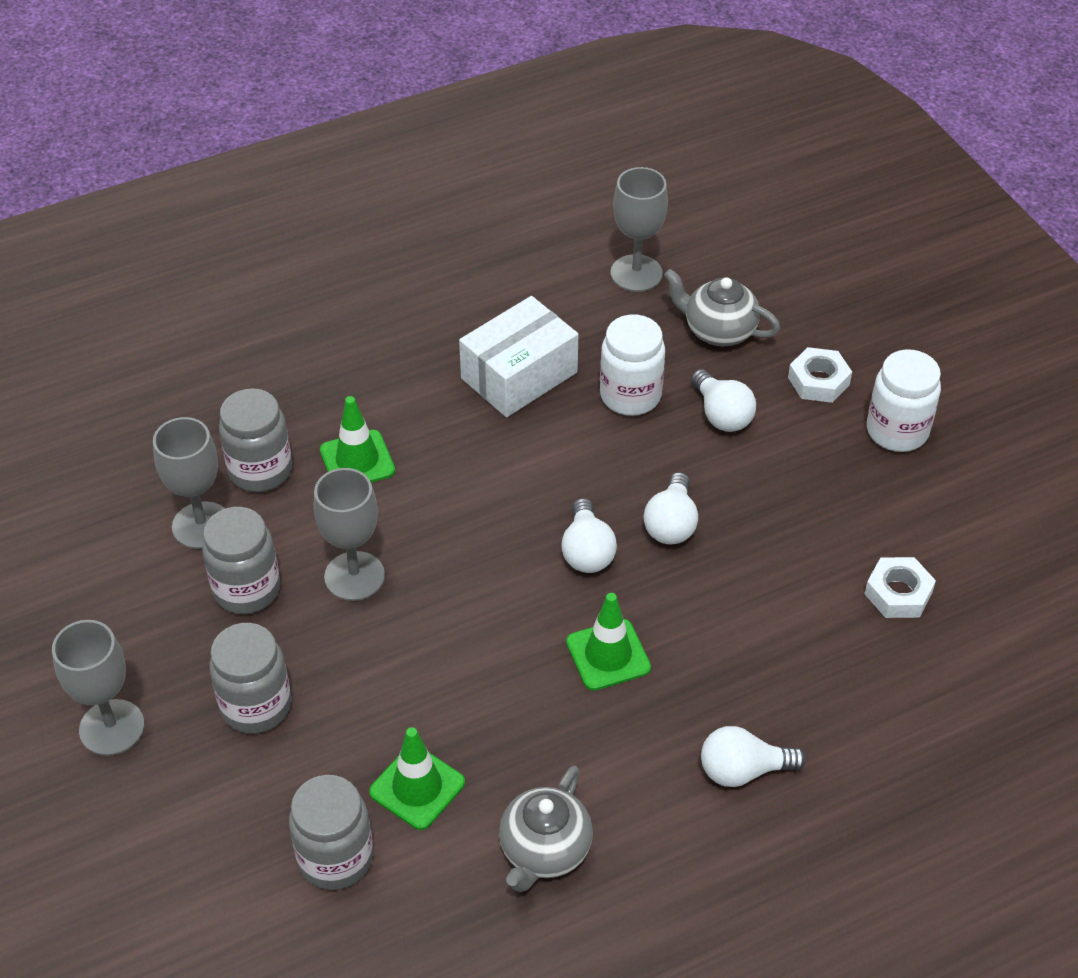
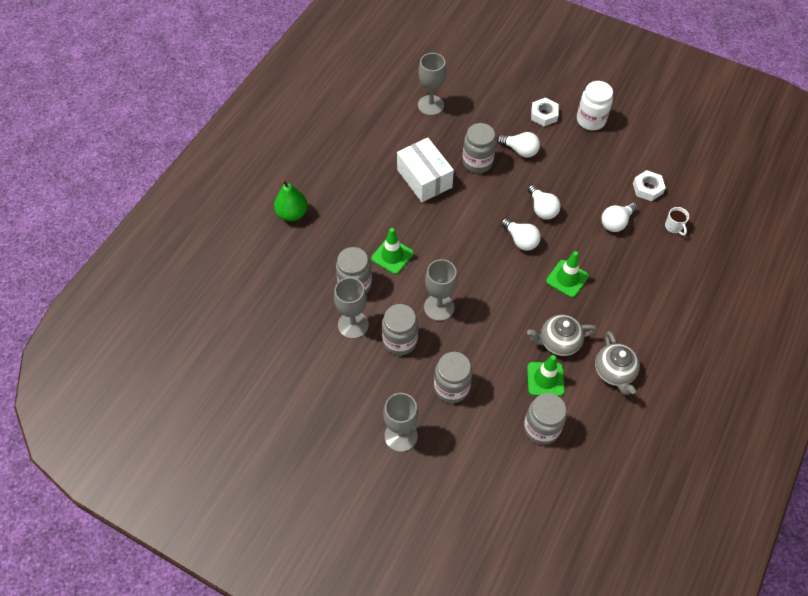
camera: 35 degrees left, 10 degrees up
(269, 321) = (292, 214): none -> green pear
(519, 375) = (424, 178): white box -> white box turned 45 degrees counterclockwise
(630, 395) = (477, 162): white jar -> grey jar
(718, 331) = (486, 114): grey teapot -> grey teapot (558, 342)
(743, 770) = (655, 294): white light bulb -> white light bulb (616, 222)
(886, 683) = (673, 227): none -> white mug

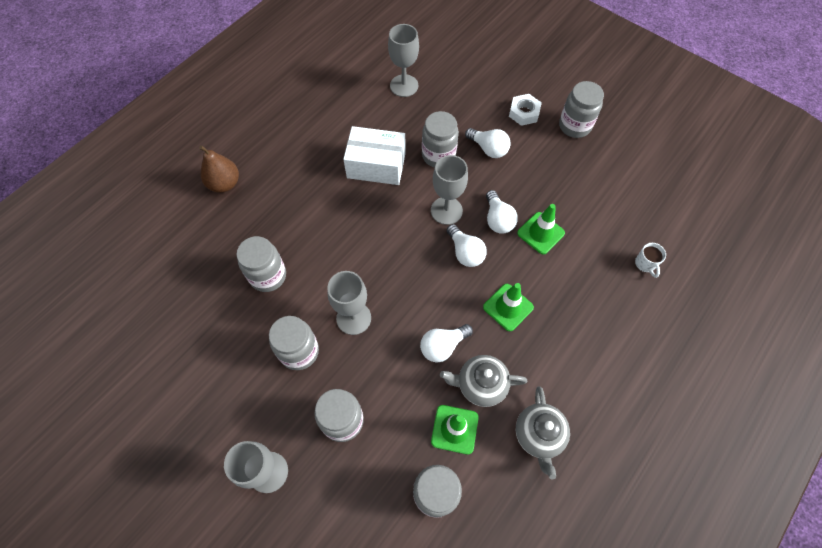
camera: 10 degrees right, 5 degrees up
(292, 214) = (224, 184): green pear -> brown pear
(353, 325) = (252, 323): grey goblet -> grey goblet (446, 210)
(392, 256) = (318, 248): green traffic cone -> green traffic cone (540, 233)
(424, 178) = (376, 165): white box -> white box turned 60 degrees counterclockwise
(591, 120) = (574, 126): white jar -> grey jar
(616, 222) = (579, 248): white light bulb -> white light bulb (443, 346)
(647, 188) = (623, 213): white nut -> none

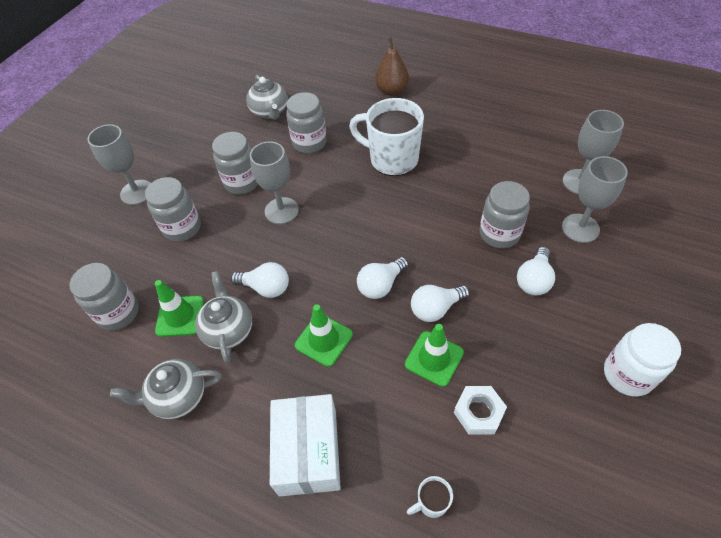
camera: 80 degrees right, 10 degrees down
(198, 307) = (270, 112): none -> grey teapot
(323, 208) = (392, 159): none -> white mug
(376, 165) = (460, 185): white box -> white box (308, 451)
(443, 346) = (266, 288): white light bulb -> white light bulb turned 150 degrees clockwise
(446, 210) = (428, 257): grey goblet -> grey goblet (580, 228)
(524, 113) = (613, 308): white nut -> white nut (478, 412)
(574, 126) = (627, 375): grey jar -> white jar

